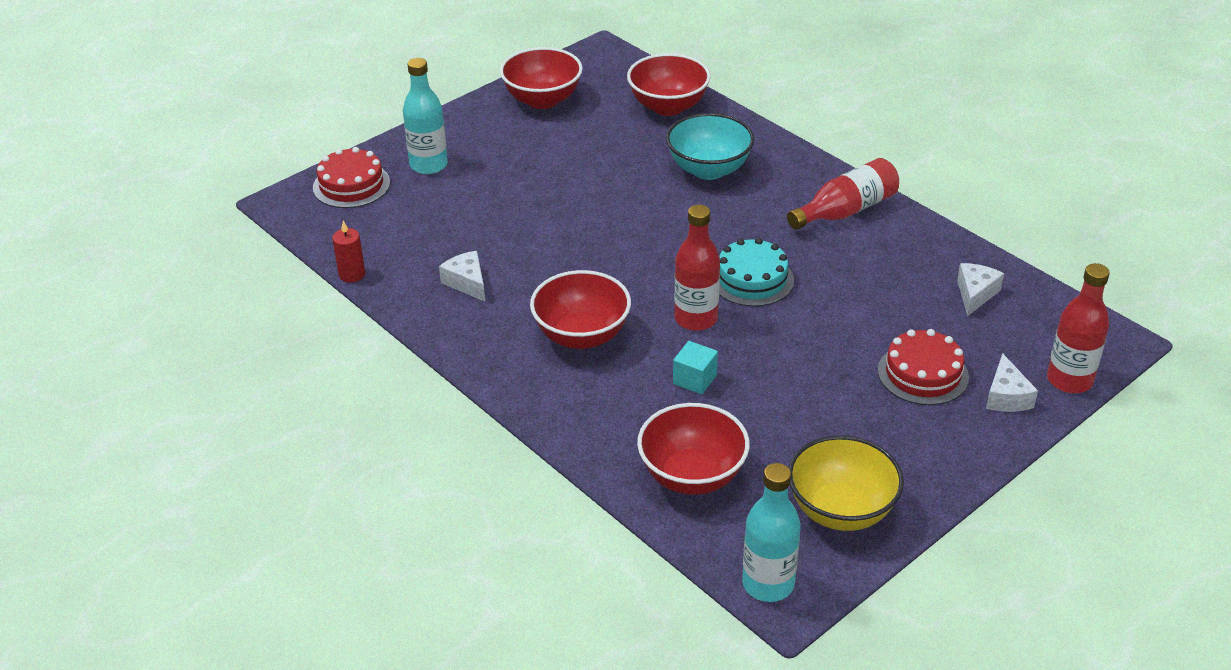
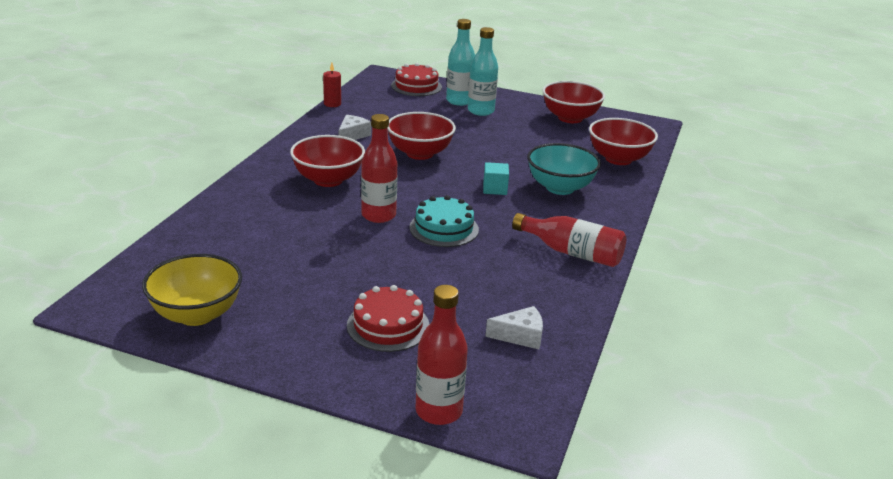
camera: 60 degrees right, 10 degrees down
(692, 476) = (206, 246): red bowl -> red bowl (420, 153)
(694, 379) = (310, 228): turquoise cube -> turquoise cube (495, 189)
(768, 584) = (104, 296): turquoise bottle -> turquoise bottle (481, 111)
(1006, 396) = (388, 376): white cheese -> none

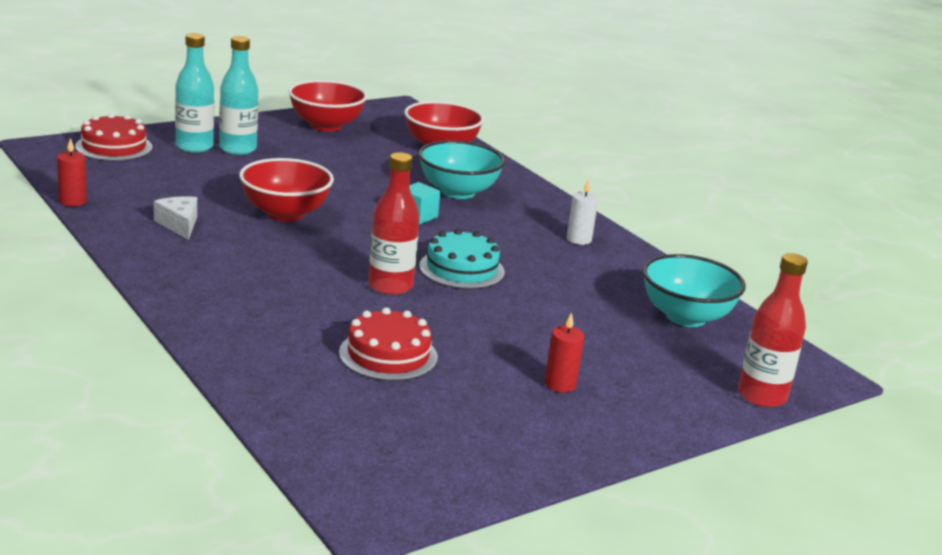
camera: 55 degrees left, 5 degrees down
(196, 314) = (469, 454): yellow bowl -> none
(328, 180) = (269, 278): red bowl -> none
(332, 317) = (560, 384): none -> red candle
(388, 325) = (606, 364): red cake -> red cake (388, 355)
(520, 336) = (686, 317): white cheese -> turquoise bowl
(572, 252) = (579, 239): red bottle -> white candle

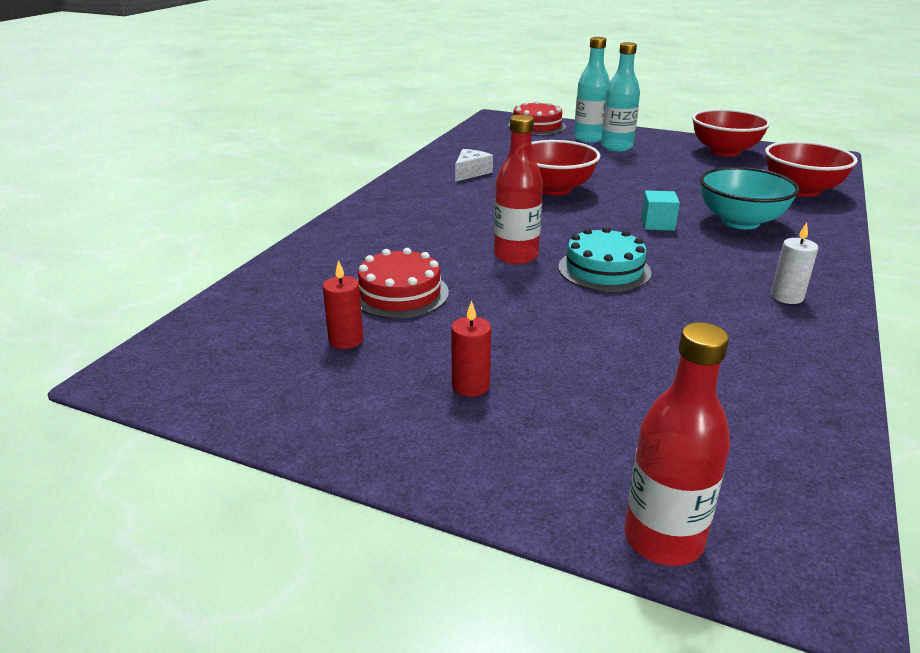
camera: 60 degrees right, 5 degrees up
(72, 201) = (444, 144): red candle -> red candle (346, 340)
(686, 317) = (756, 412): turquoise bowl -> none

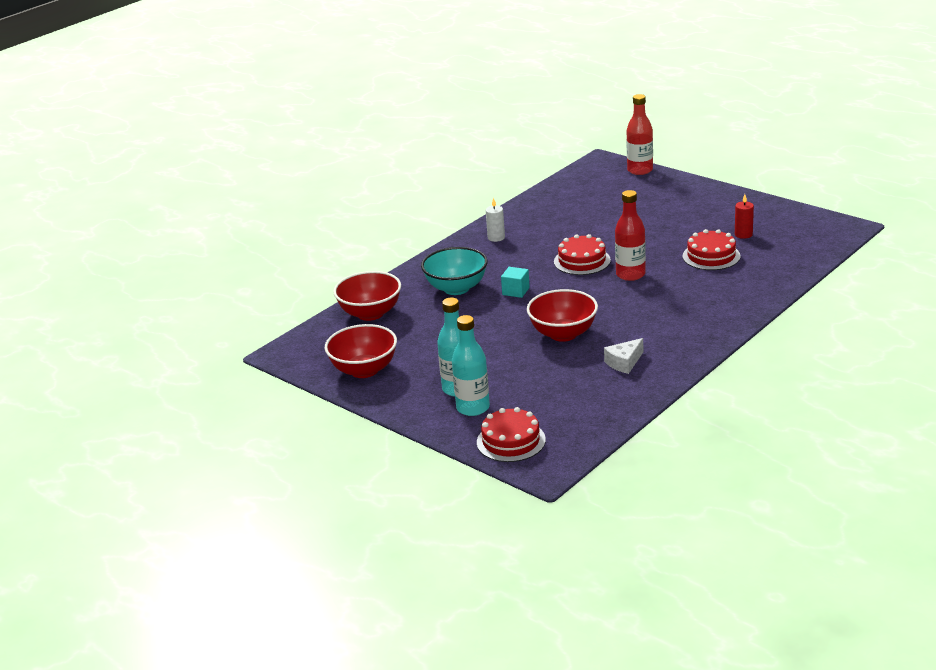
camera: 160 degrees left, 0 degrees up
(470, 386) = (687, 212): red candle -> none
(604, 269) = (582, 261): turquoise cake -> red cake

